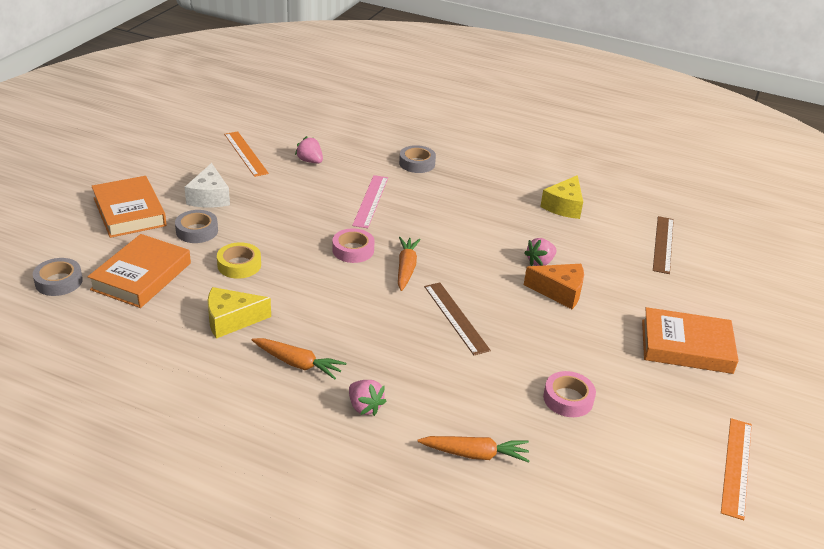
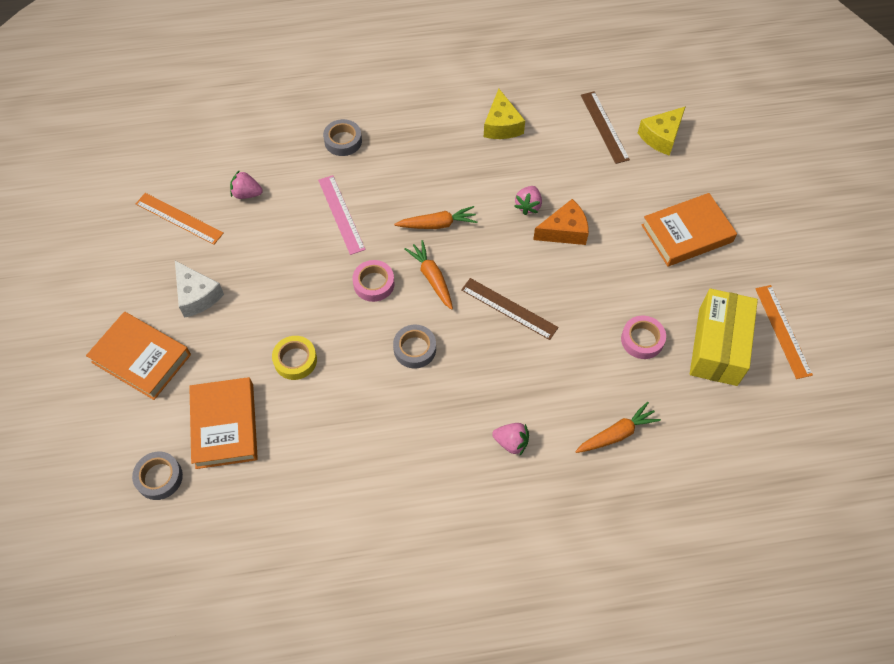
camera: 30 degrees left, 25 degrees up
(197, 231) = (224, 343): grey tape -> grey tape (415, 349)
(231, 320) = (342, 424): yellow cheese -> yellow cheese (661, 136)
(297, 363) = (430, 434): orange carrot -> orange carrot (437, 224)
(648, 442) = (718, 346): none -> yellow box

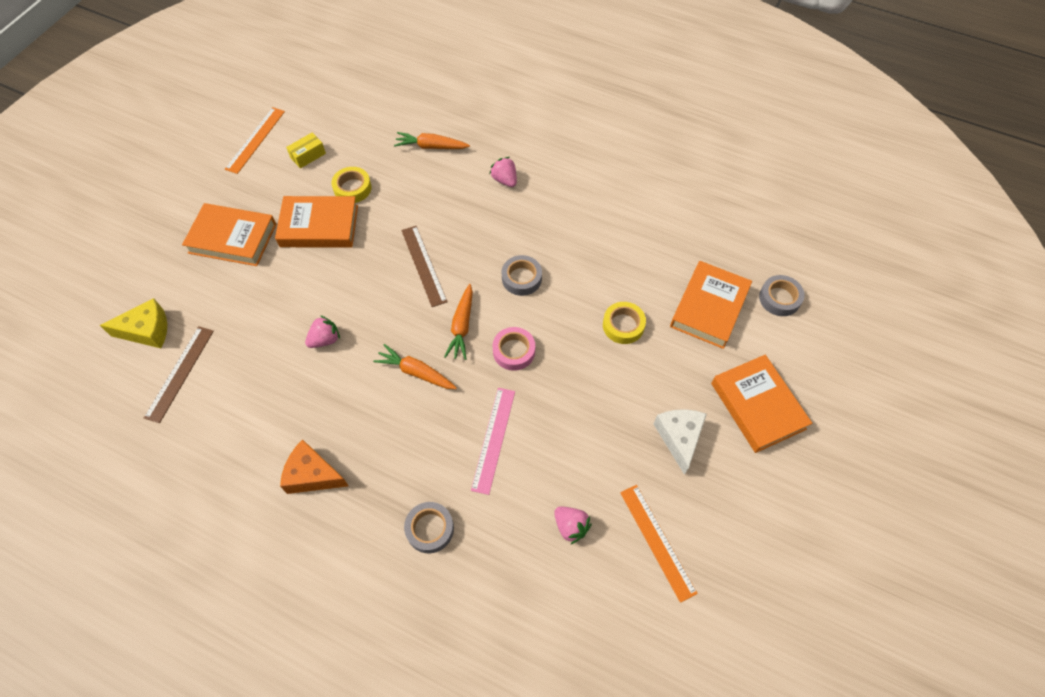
camera: 145 degrees left, 0 degrees up
(501, 125) = (264, 439): yellow cheese -> none
(564, 231) = (320, 298): orange cheese -> orange cheese (313, 475)
(631, 287) = (319, 226): none -> orange book
(642, 340) = (352, 188): pink tape -> yellow tape
(718, 346) = (308, 156): yellow box -> yellow box, size x0.45

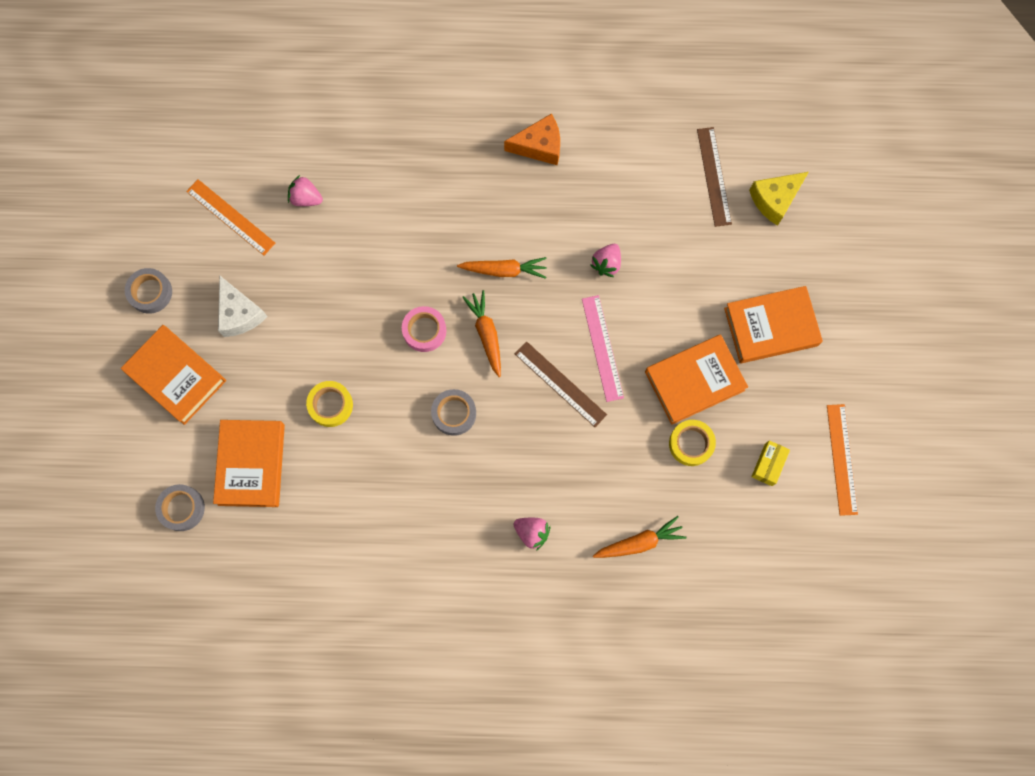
camera: 155 degrees right, 15 degrees up
(430, 529) = (419, 147): grey tape -> grey tape (150, 292)
(493, 439) = (403, 240): pink ruler -> pink ruler (602, 348)

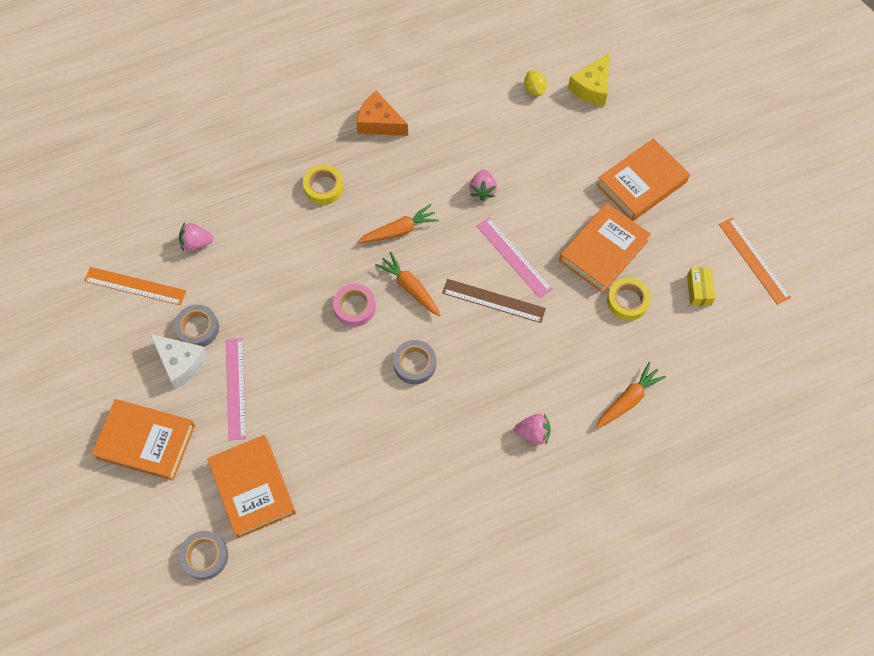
camera: 25 degrees left, 10 degrees down
(150, 292) = (89, 380): grey tape -> grey tape (198, 328)
(278, 361) = (236, 388): none -> pink ruler
(330, 405) = (301, 404): yellow tape -> yellow tape (324, 187)
(539, 146) = (379, 123): orange cheese -> orange cheese turned 120 degrees counterclockwise
(714, 176) = (534, 89): brown ruler -> yellow lemon

